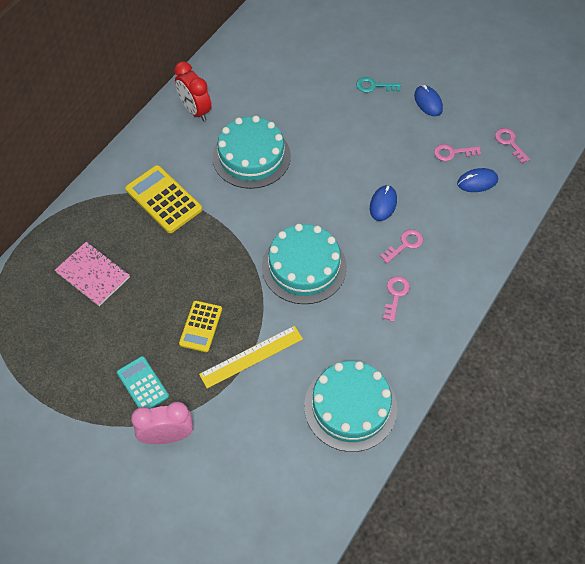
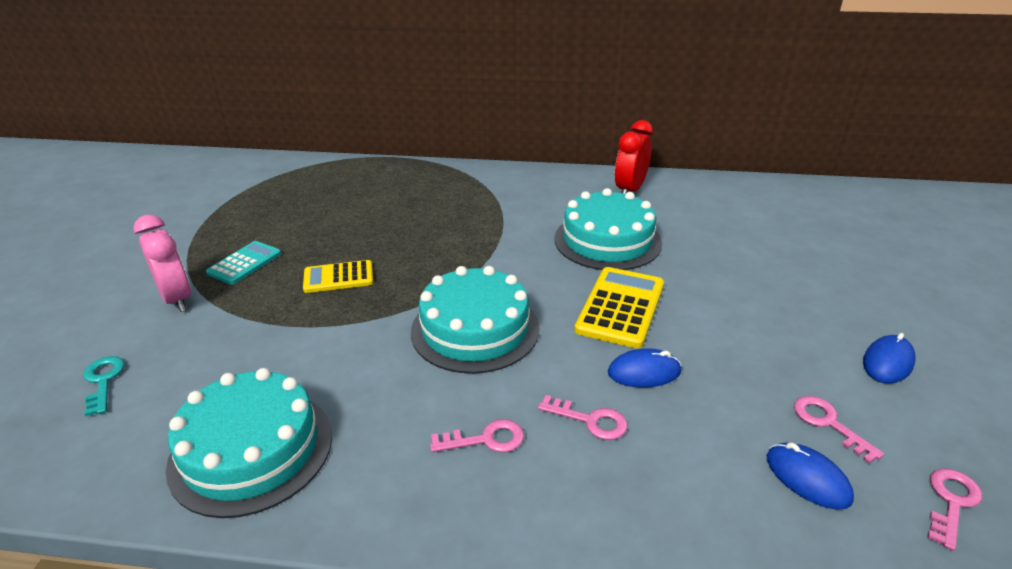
camera: 65 degrees right, 25 degrees down
(93, 275) = (372, 198): pink notebook -> none
(163, 199) = (495, 206): yellow calculator -> yellow calculator (620, 307)
(251, 356) = (309, 327): yellow ruler -> none
(374, 86) = (839, 300): turquoise key -> turquoise key (103, 381)

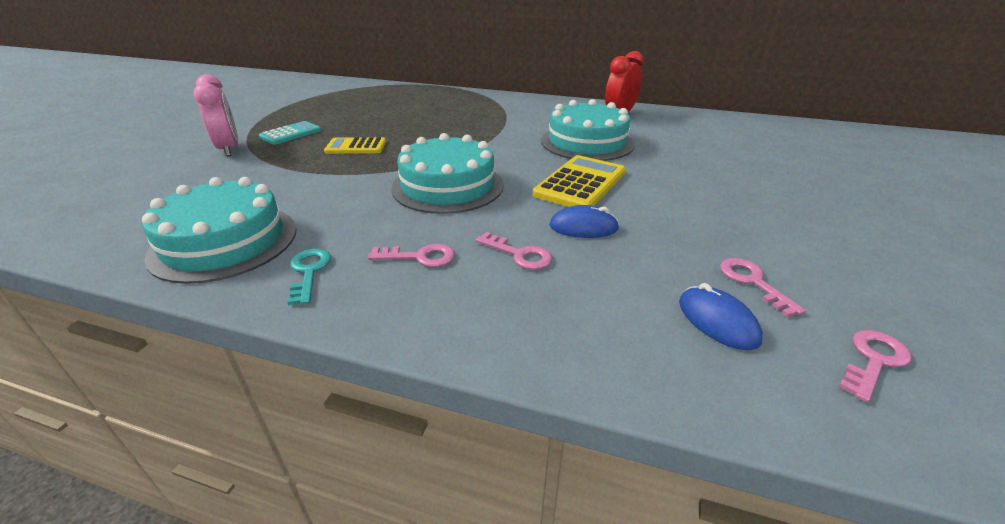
camera: 10 degrees right, 0 degrees up
(103, 381) = (144, 189): turquoise key -> turquoise key (309, 272)
(887, 362) = (828, 244): blue mouse -> none

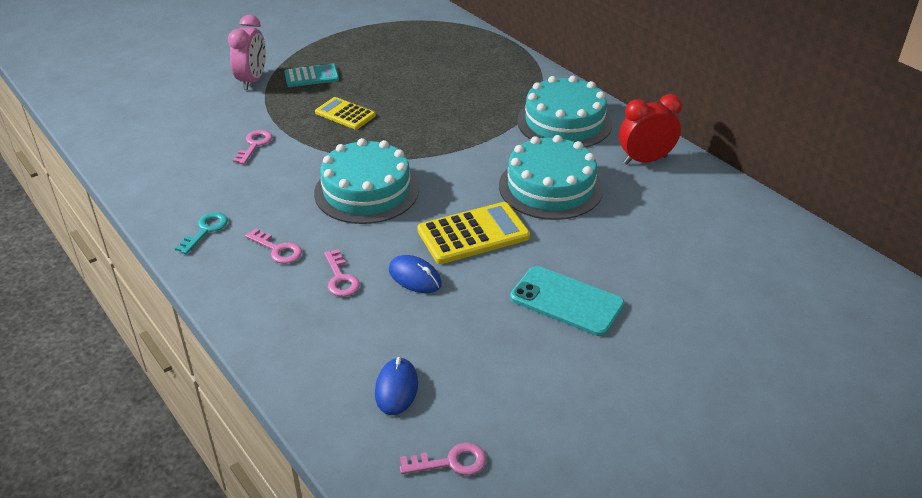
camera: 35 degrees right, 5 degrees up
(224, 242) = (180, 182): turquoise cake -> turquoise cake (564, 122)
(716, 198) = (566, 301): none -> turquoise phone
(753, 282) = (466, 379): pink key -> pink key (254, 145)

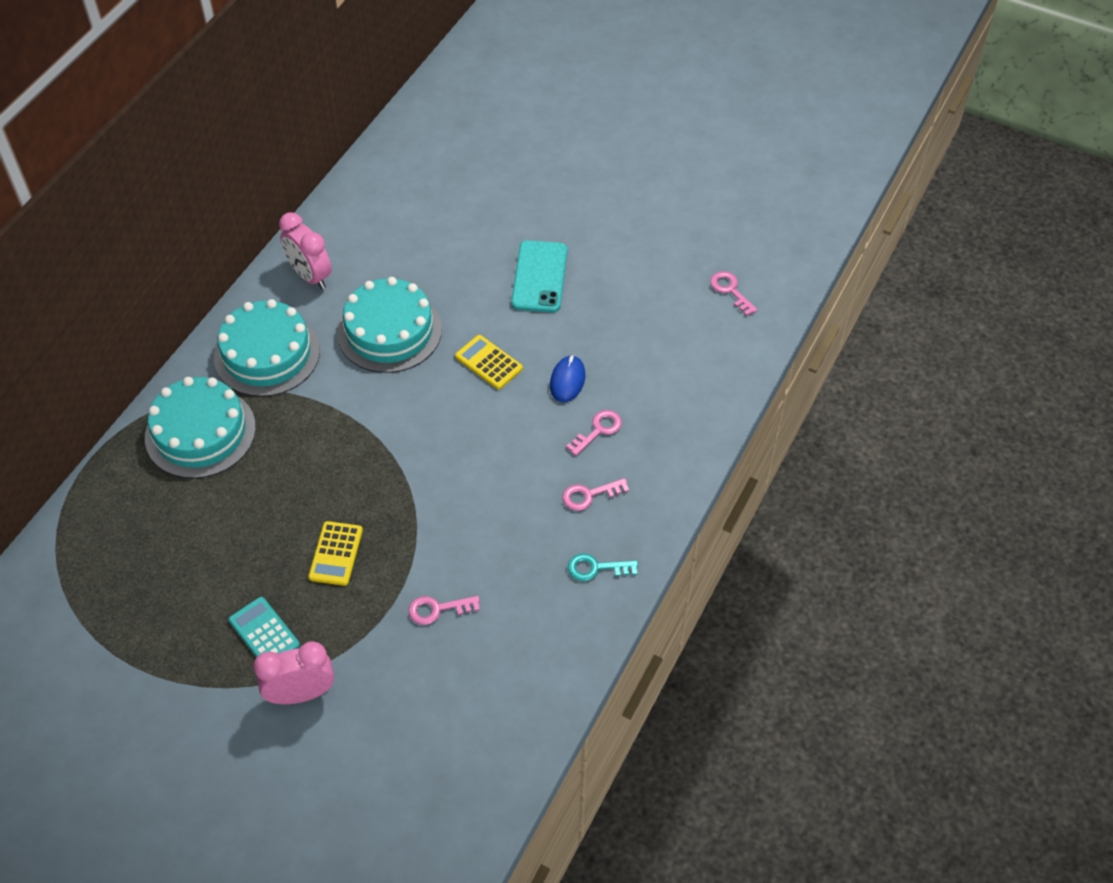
camera: 115 degrees left, 15 degrees up
(277, 249) = (589, 495): pink key -> pink key turned 120 degrees counterclockwise
(366, 191) = (467, 468): turquoise cake -> turquoise cake (200, 432)
(396, 388) = (690, 343): blue mouse -> none
(473, 234) = (488, 362): yellow calculator -> yellow calculator, size x0.65
(645, 160) = (310, 276): red clock -> pink clock

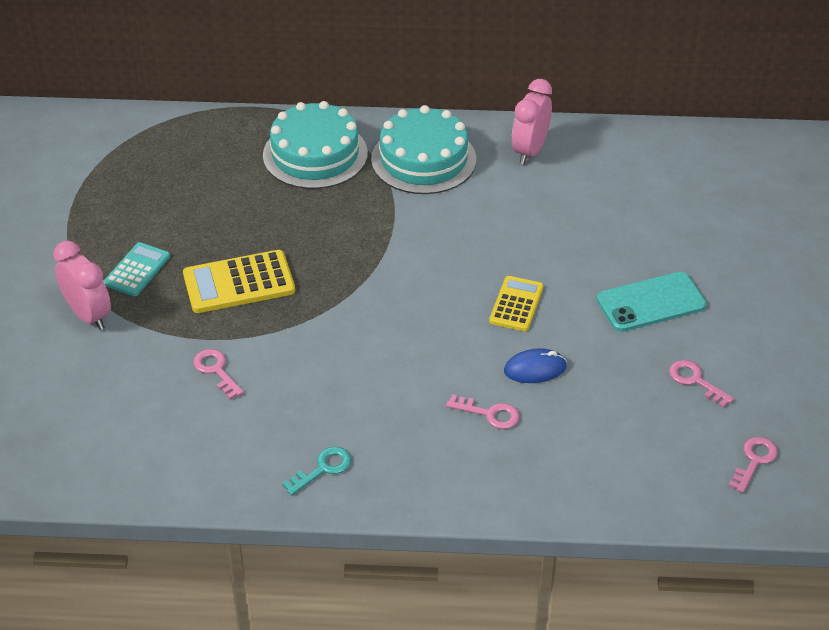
camera: 65 degrees right, 10 degrees down
(336, 554) = (239, 283): yellow calculator -> yellow calculator, size x1.55
(389, 331) = (504, 224): turquoise cake -> none
(589, 495) = (406, 434): pink key -> pink key (695, 381)
(596, 568) = (323, 469): turquoise key -> turquoise key turned 75 degrees clockwise

